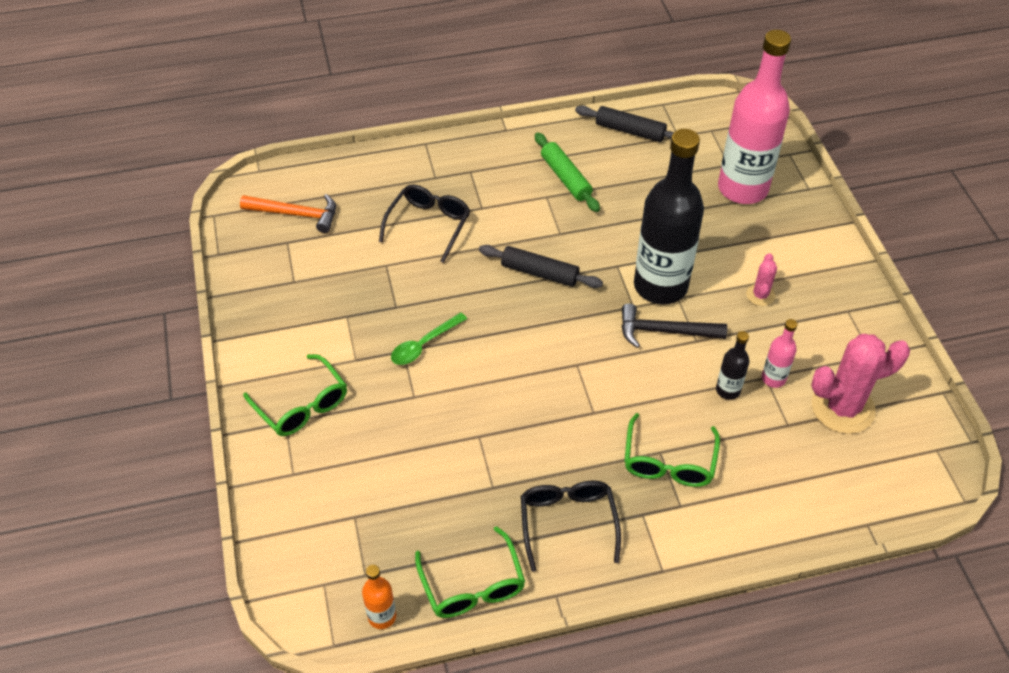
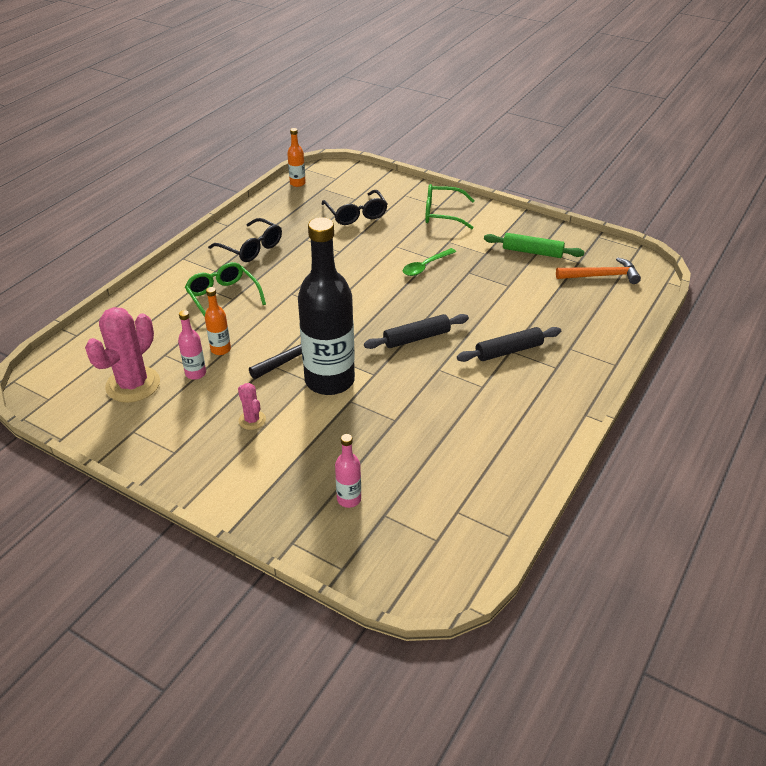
camera: 135 degrees right, 10 degrees down
(296, 214) = (601, 276): orange hammer -> orange hammer turned 150 degrees counterclockwise
(424, 344) = (425, 266): green spoon -> green spoon turned 135 degrees counterclockwise
(428, 225) = (523, 319): black glasses -> black glasses (356, 214)
(472, 584) = (271, 209): green glasses -> none
(565, 178) = (489, 408): green rolling pin -> green rolling pin (532, 252)
(630, 131) = (499, 485): black rolling pin -> black rolling pin (508, 351)
(728, 390) = (220, 349): black bottle -> orange bottle
(742, 188) = (349, 499): pink bottle -> pink bottle, size x0.42

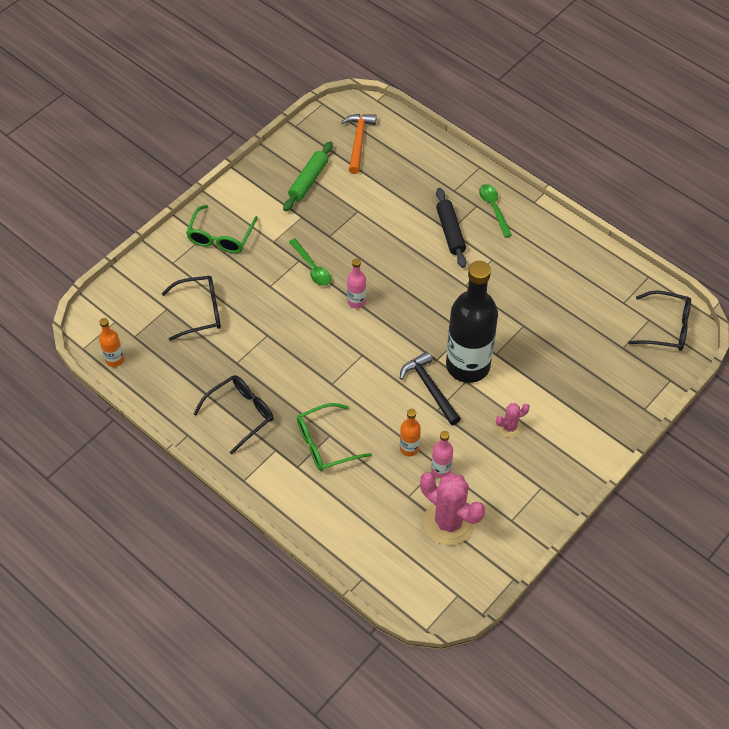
camera: 80 degrees left, 15 degrees up
(349, 499) = (605, 368): pink bottle -> pink bottle (356, 301)
(417, 338) = (421, 293): black rolling pin -> none
(428, 559) = (665, 327): none -> black glasses
(558, 381) = (494, 208): none -> green spoon

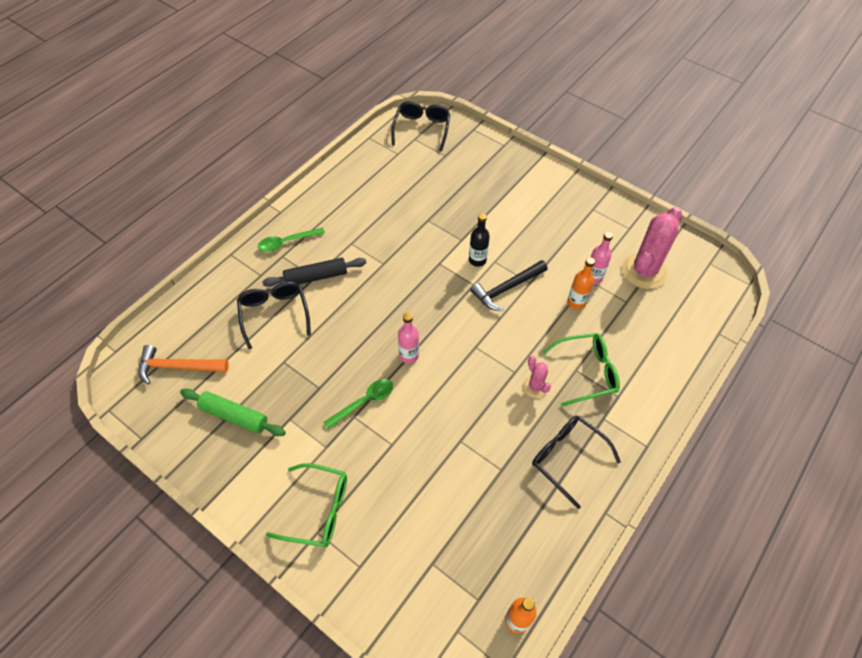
camera: 95 degrees left, 0 degrees up
(199, 312) = (434, 521): black glasses -> black glasses (274, 314)
(326, 443) = (586, 372): green glasses -> green glasses turned 75 degrees counterclockwise
(468, 365) = (477, 260): black bottle -> black bottle, size x0.42
(510, 427) = (538, 229): pink cactus -> pink cactus (535, 387)

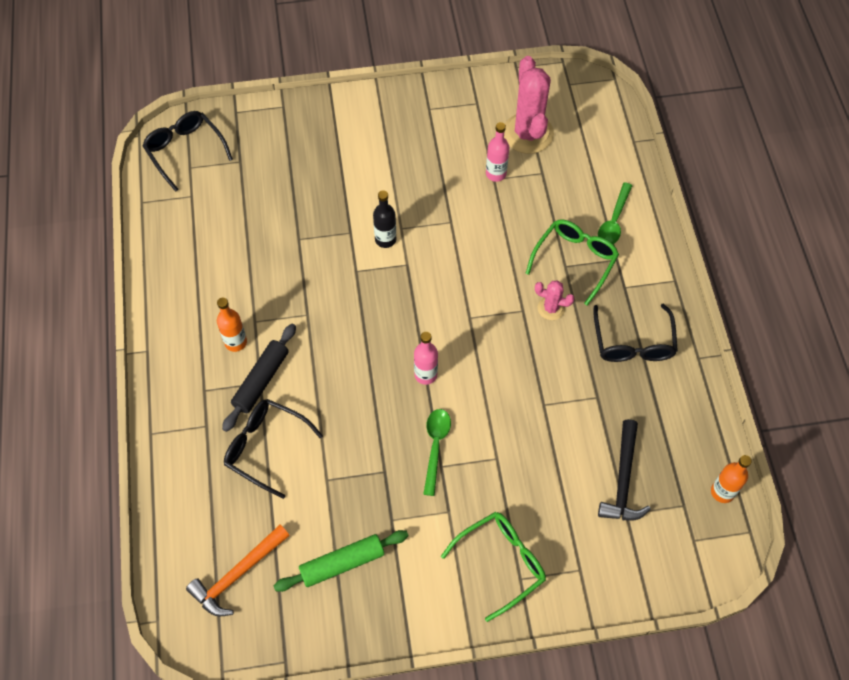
camera: 45 degrees left, 5 degrees up
(287, 242) = (192, 373): green spoon -> green spoon (614, 221)
(506, 288) = (438, 244): black hammer -> black hammer (623, 480)
(568, 458) = (633, 342): black glasses -> black glasses turned 90 degrees counterclockwise
(576, 302) = (506, 208): orange bottle -> orange bottle (235, 342)

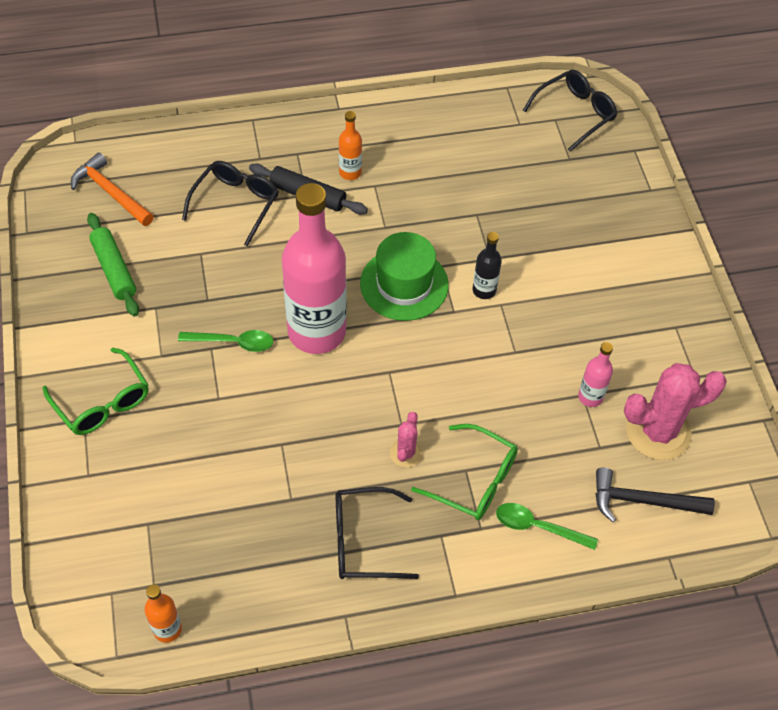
camera: 85 degrees right, 5 degrees down
(375, 301) = (404, 284): none -> green hat
(425, 375) = (316, 332): pink bottle -> pink bottle, size x2.36
(623, 480) = (187, 521): black hammer -> black hammer (643, 501)

